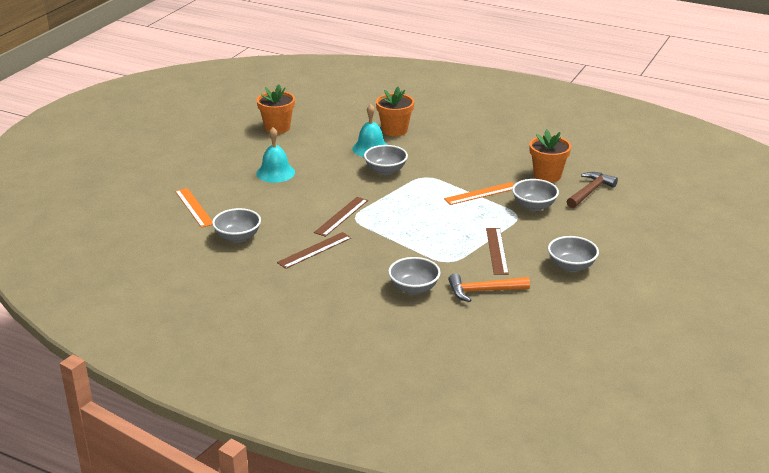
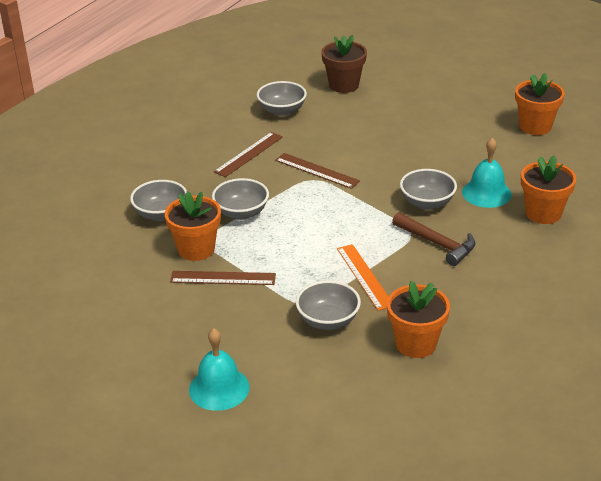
camera: 95 degrees right, 5 degrees up
(194, 207) = (344, 85): orange ruler -> brown flower pot
(275, 173) = (419, 128): turquoise bell -> turquoise bell (219, 388)
(314, 250) = (249, 154): brown ruler -> brown ruler turned 75 degrees clockwise
(462, 266) = (196, 249): none -> orange flower pot
(483, 291) = (141, 261): orange hammer -> none
(571, 266) = (175, 336): grey bowl -> grey bowl (241, 213)
(590, 191) = (366, 382): brown hammer -> brown hammer (437, 244)

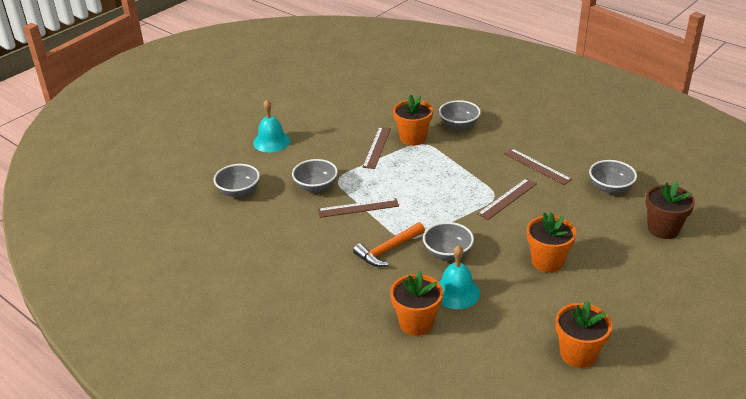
camera: 100 degrees right, 0 degrees up
(241, 213) = (453, 158): grey bowl -> grey bowl (238, 191)
(364, 276) = (358, 208): orange ruler -> brown ruler
(416, 343) = (276, 222): orange flower pot -> orange flower pot (547, 261)
(437, 244) = (388, 250): brown hammer -> orange hammer

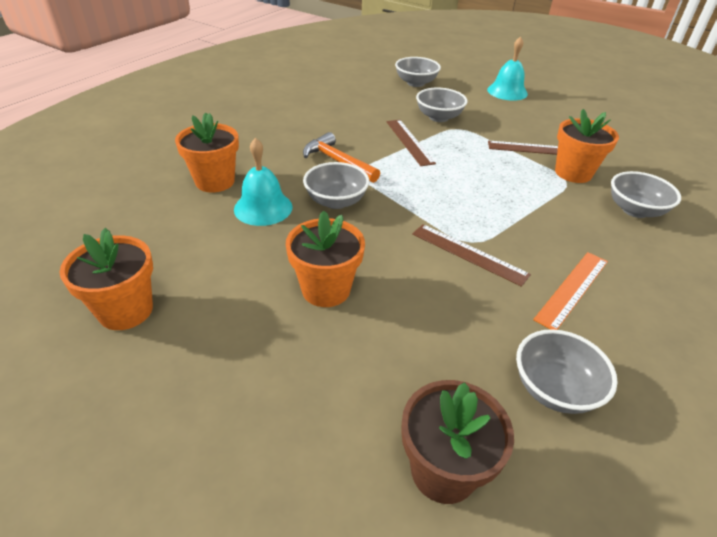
camera: 80 degrees right, 5 degrees up
(537, 166) = (572, 289): brown ruler -> orange ruler

